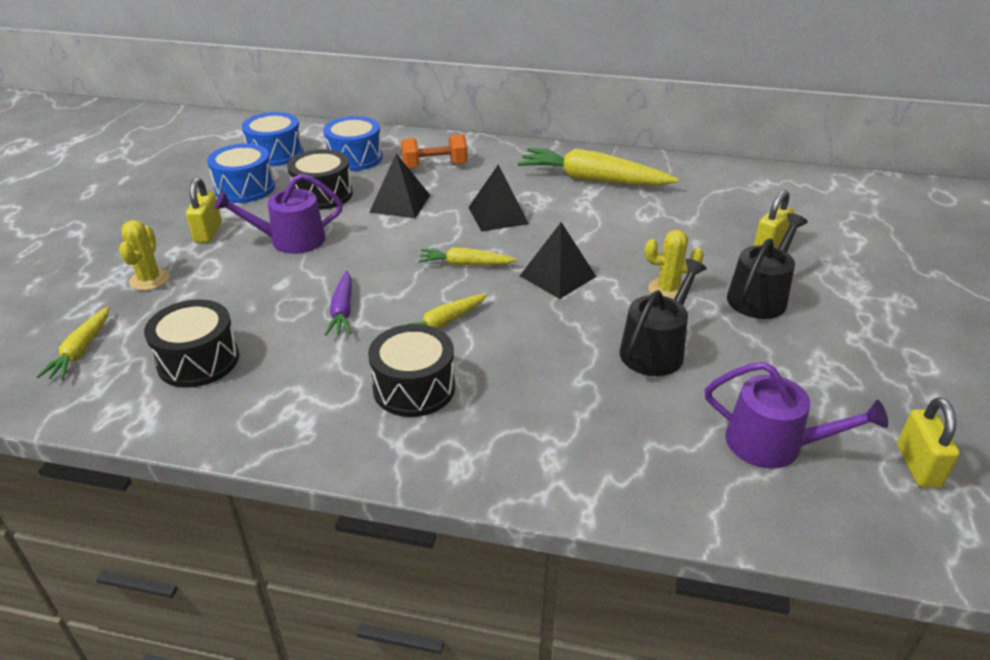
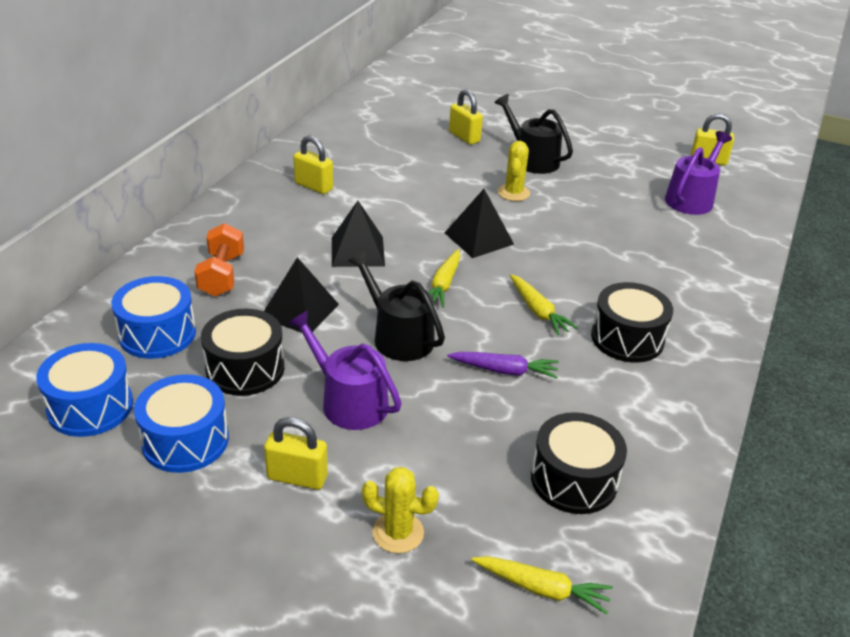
camera: 80 degrees left, 0 degrees up
(291, 240) = (348, 401): purple watering can -> purple watering can turned 135 degrees clockwise
(592, 180) = (314, 186): yellow carrot -> yellow padlock
(655, 349) = (590, 216): black watering can -> black watering can (398, 336)

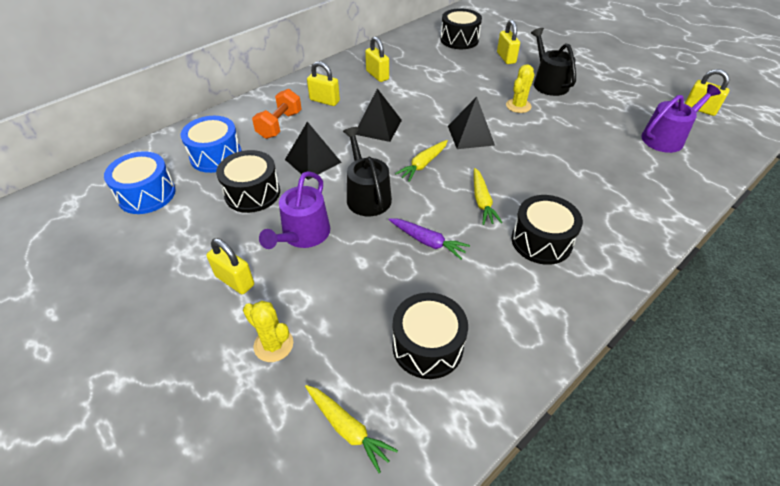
camera: 25 degrees right, 10 degrees up
(185, 440) = (185, 233): blue drum -> none
(263, 232) = (324, 100): none -> yellow padlock
(348, 401) = (303, 235): purple watering can -> purple watering can turned 135 degrees counterclockwise
(392, 123) = (459, 40): none -> black drum

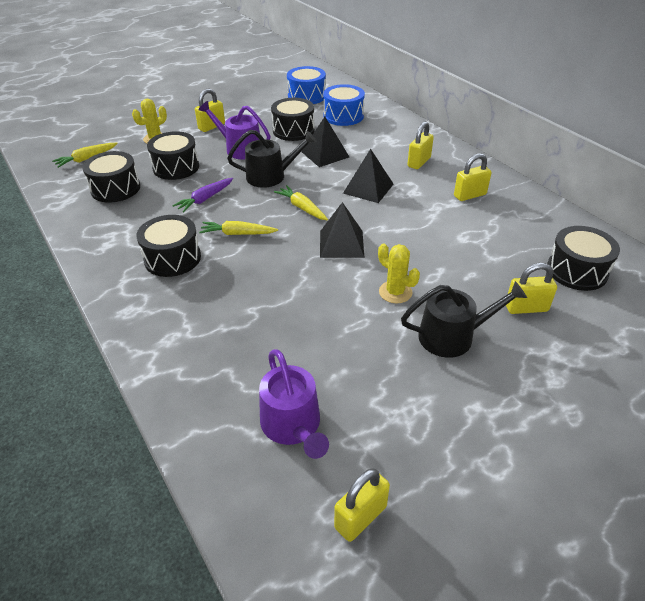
camera: 100 degrees right, 5 degrees down
(279, 125) = (381, 140): orange dumbbell -> none
(359, 291) = (176, 167): none -> black drum

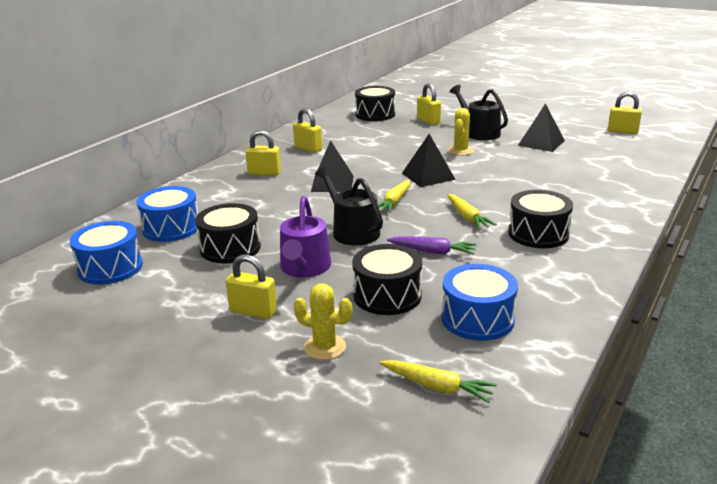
camera: 115 degrees left, 15 degrees down
(115, 189) = (477, 319): black drum -> blue drum
(293, 425) = (605, 153): purple watering can -> none
(325, 154) = (280, 216): black pyramid -> black pyramid (541, 143)

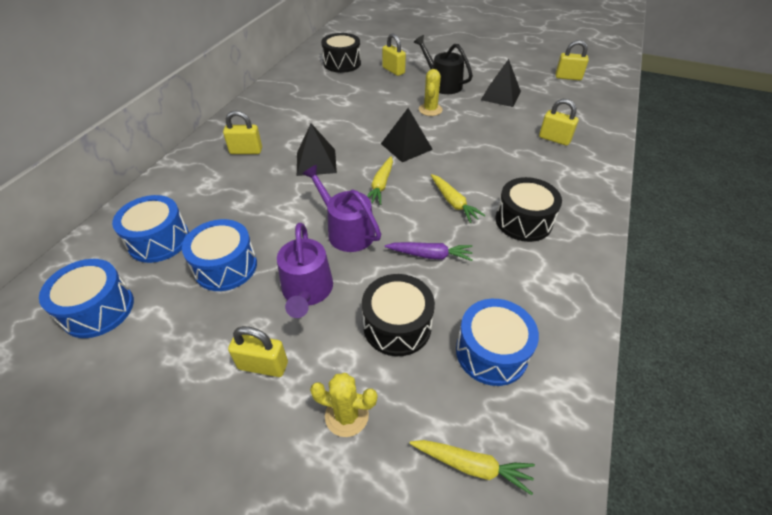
camera: 10 degrees left, 20 degrees up
(230, 248) = (226, 266): black drum -> blue drum
(308, 148) = (285, 113): yellow padlock -> yellow padlock (554, 139)
(352, 231) = (347, 231): black watering can -> purple watering can

